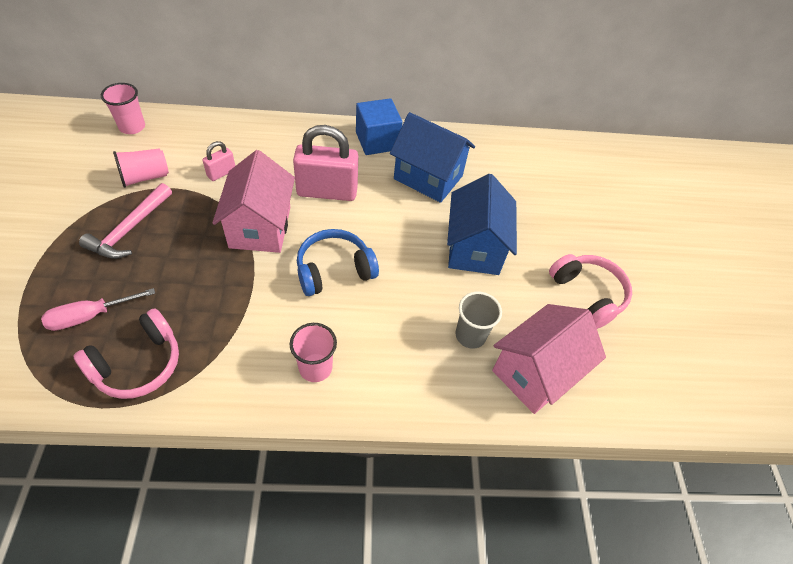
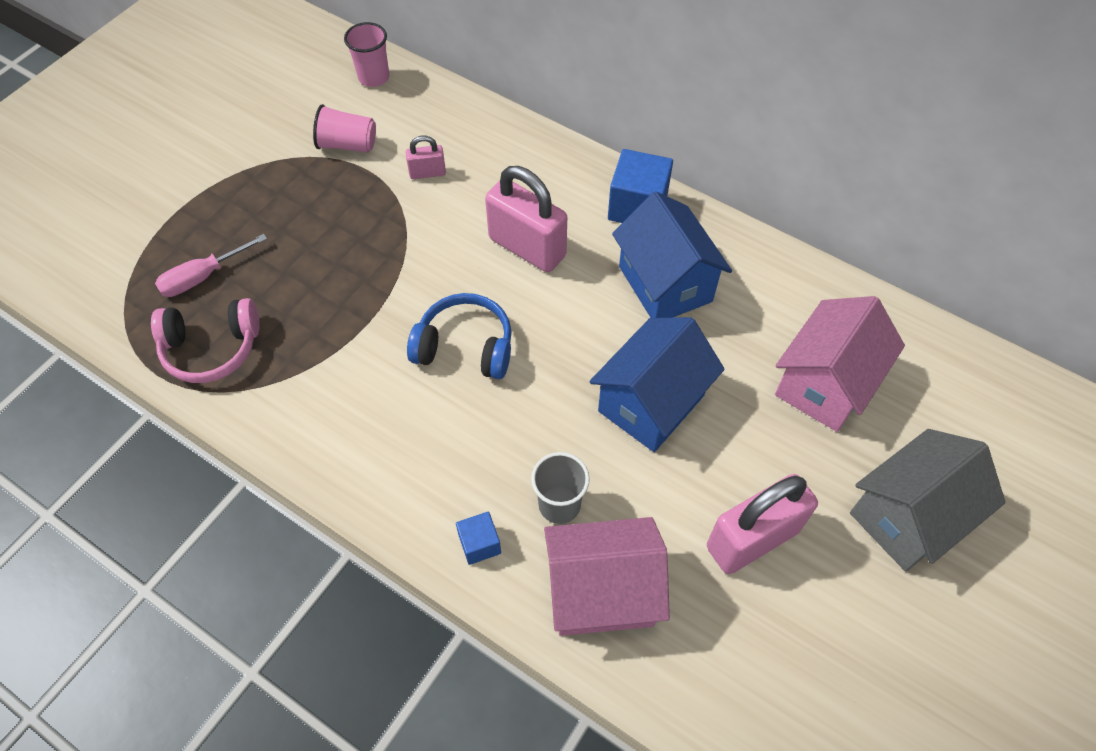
camera: 40 degrees right, 5 degrees up
(90, 316) = (203, 277): pink screwdriver -> pink screwdriver turned 45 degrees counterclockwise
(130, 229) = (295, 199): pink hammer -> none
(260, 227) = (423, 257): pink house -> pink house (825, 384)
(315, 367) = (367, 445): pink cup -> none
(441, 388) = (479, 544): none -> blue cube
(587, 294) = (752, 539): pink headphones -> pink padlock
(648, 241) = (908, 517): none -> grey house

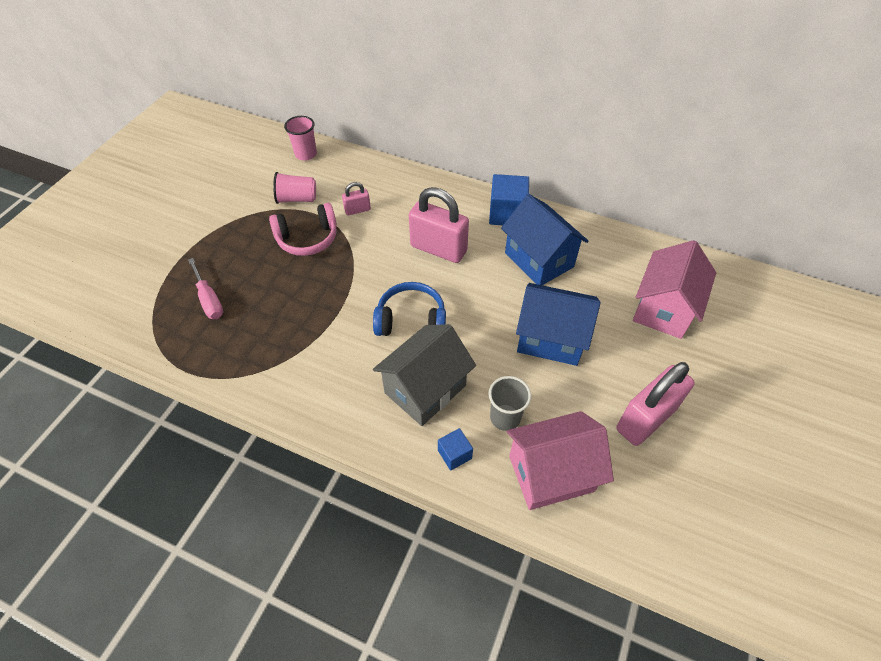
camera: 10 degrees left, 5 degrees down
(203, 277) = (209, 299): pink screwdriver -> pink screwdriver turned 75 degrees counterclockwise
(212, 349) = (225, 348): pink headphones -> pink headphones (307, 239)
(651, 403) = (550, 338): blue house -> blue house turned 75 degrees clockwise
(908, 517) = (744, 387): grey house -> grey house (425, 389)

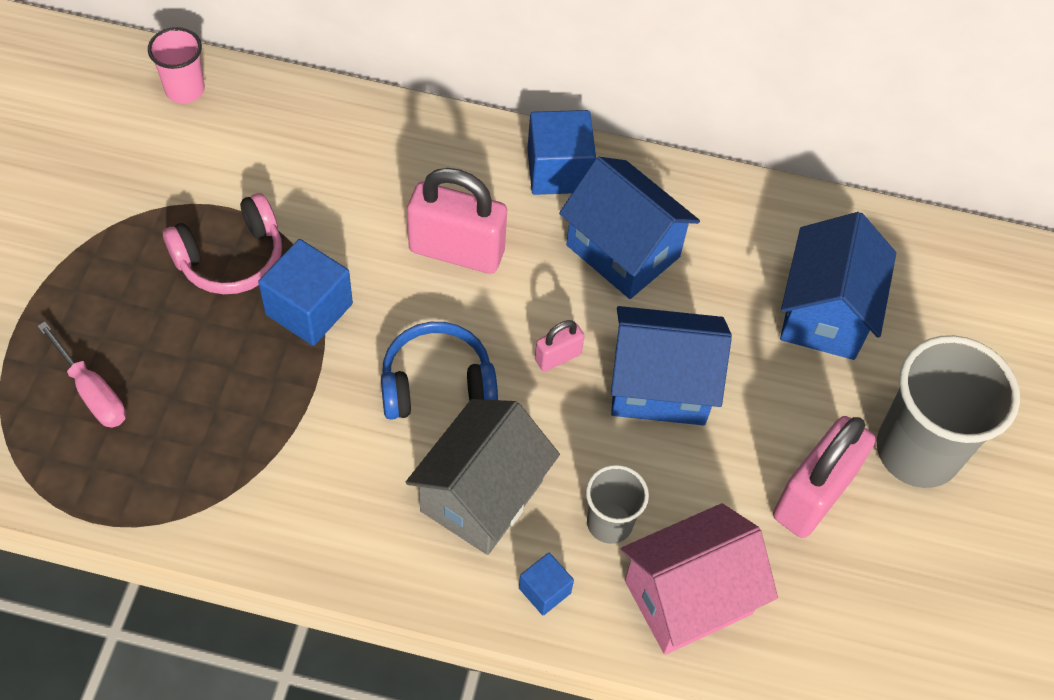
camera: 15 degrees left, 5 degrees up
(297, 199) = (192, 182): pink cup -> none
(345, 270) = (309, 309): none -> blue cube
(357, 210) = (304, 193): pink padlock -> pink padlock (558, 357)
(663, 309) = (825, 313): pink house -> blue house
(720, 401) = (917, 451): none -> grey cup

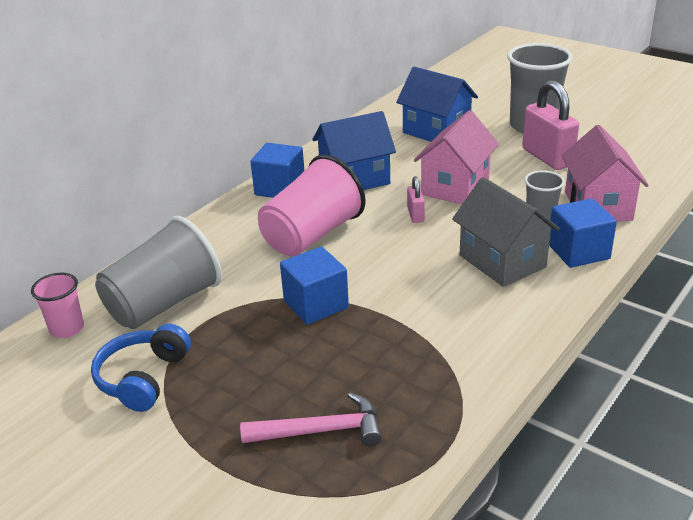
camera: 60 degrees left, 25 degrees down
(92, 391) = (320, 431): pink screwdriver -> pink hammer
(231, 258) = (245, 333): pink headphones -> none
(258, 157) = (164, 304): none -> grey cup
(437, 384) = (409, 262): blue headphones -> blue headphones (143, 378)
(456, 251) = (312, 235): pink padlock -> pink cup
(544, 590) = (578, 251): blue cube -> blue cube, size x1.83
(660, 386) = (455, 186): blue house -> pink house

